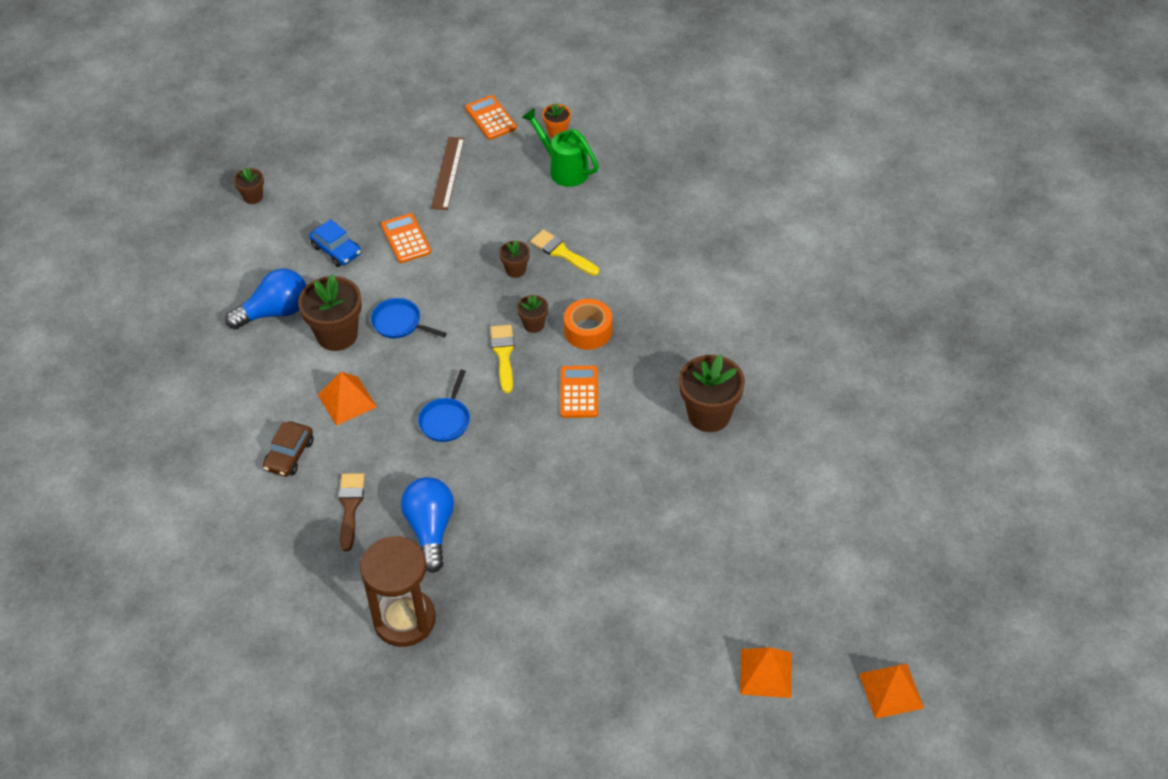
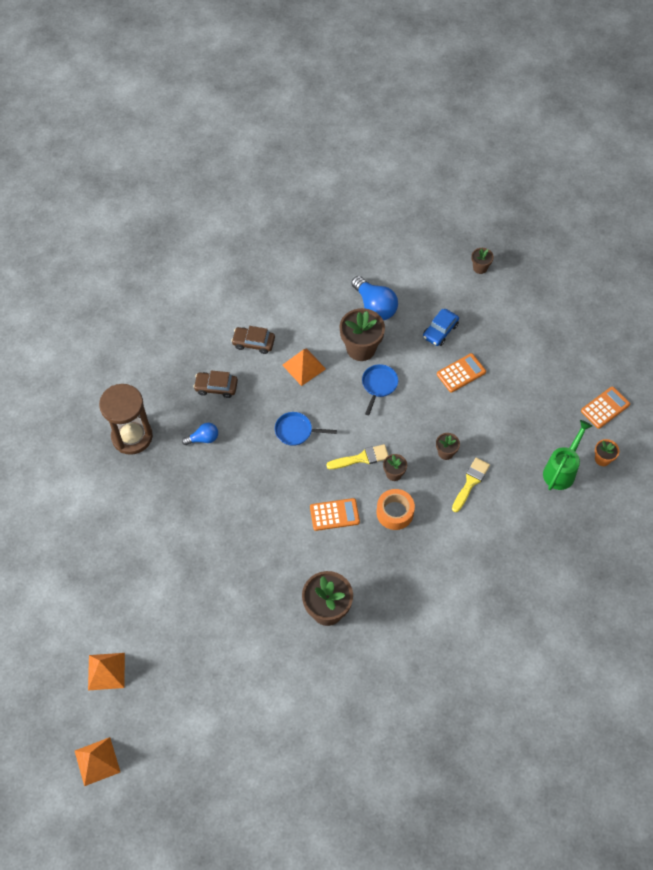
camera: 80 degrees right, 10 degrees up
(350, 507) = (216, 387): brown brush -> brown car
(430, 529) = (203, 438): blue light bulb -> blue light bulb, size x0.57
(448, 173) = (536, 388): brown ruler -> none

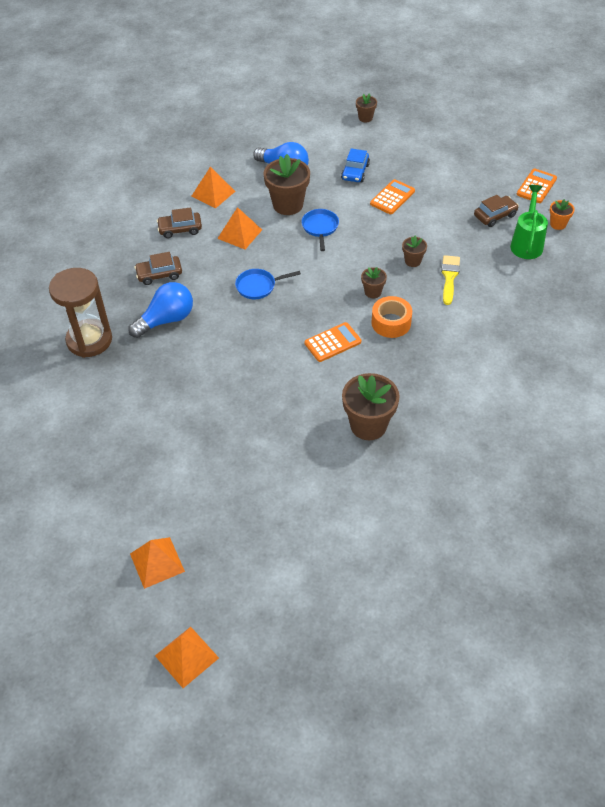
camera: 20 degrees left, 10 degrees down
(203, 438) = (166, 320): blue light bulb -> blue light bulb, size x1.75
(299, 311) = (213, 193): none -> orange pyramid
(361, 458) = (334, 289): yellow brush -> none
(547, 428) = (495, 215): none -> brown car

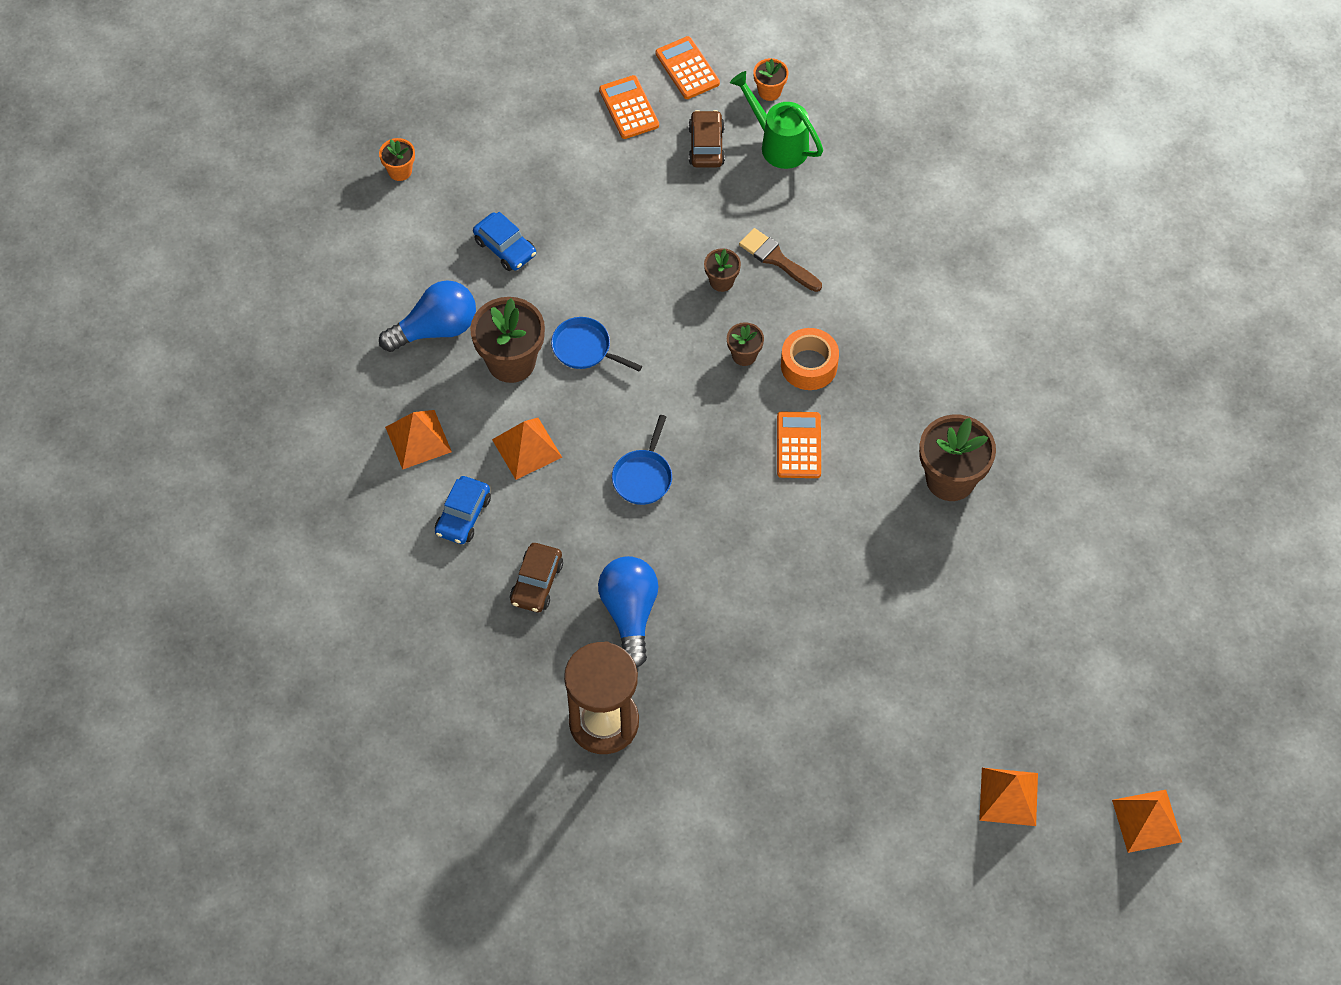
camera: 60 degrees left, 10 degrees up
(180, 229) = (463, 515): brown car -> blue car
(365, 118) = (400, 171): brown flower pot -> orange flower pot
(392, 197) = (588, 235): orange calculator -> orange calculator (629, 108)
(449, 277) = (777, 259): yellow brush -> brown brush

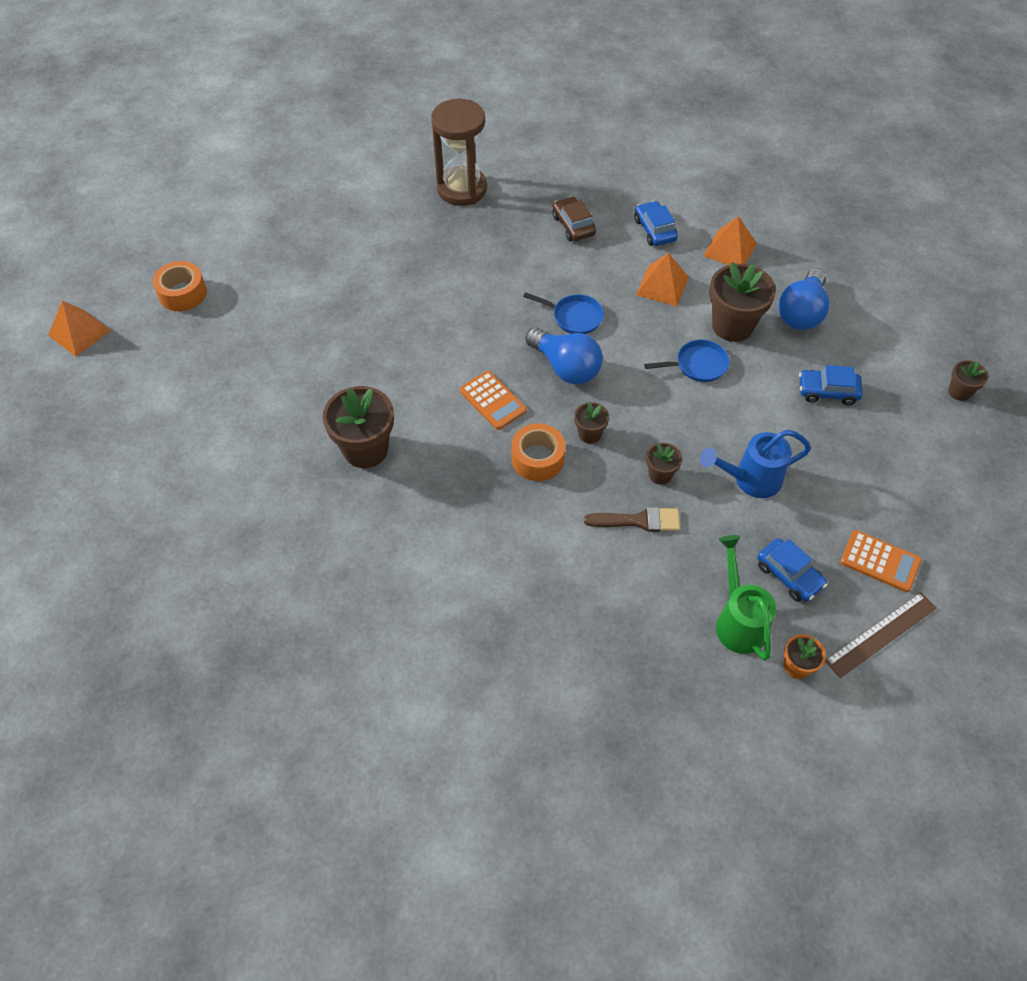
camera: 140 degrees right, 5 degrees down
(400, 171) = (959, 392): orange flower pot -> brown flower pot
(630, 613) = (502, 244): blue light bulb -> blue light bulb (565, 367)
(643, 476) = (574, 317): blue pan -> blue pan turned 135 degrees clockwise
(654, 227) = (750, 480): none -> blue watering can
(687, 68) = (881, 634): orange calculator -> brown ruler
(706, 145) = (789, 575): brown car -> blue car
(778, 144) = (738, 621): green watering can -> green watering can turned 105 degrees counterclockwise
(1008, 796) = (182, 293): orange pyramid -> orange tape

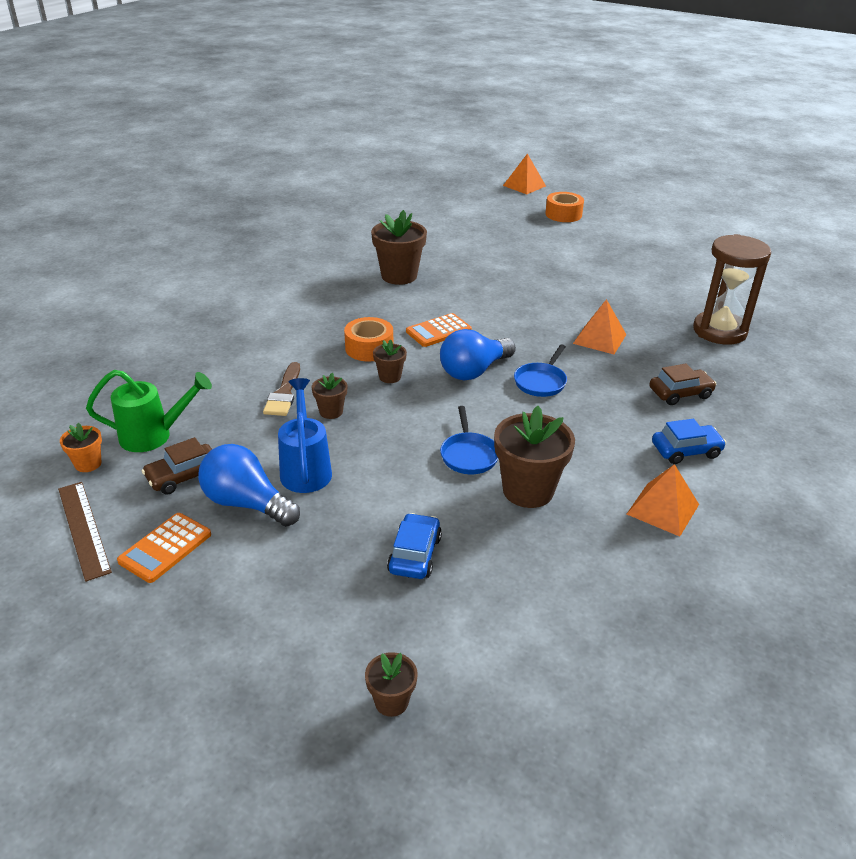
camera: 95 degrees right, 20 degrees down
(662, 286) = (591, 445): orange pyramid -> orange pyramid (599, 339)
(789, 575) = (183, 476): blue car -> brown car
(801, 313) = (551, 556): blue light bulb -> blue light bulb (247, 503)

